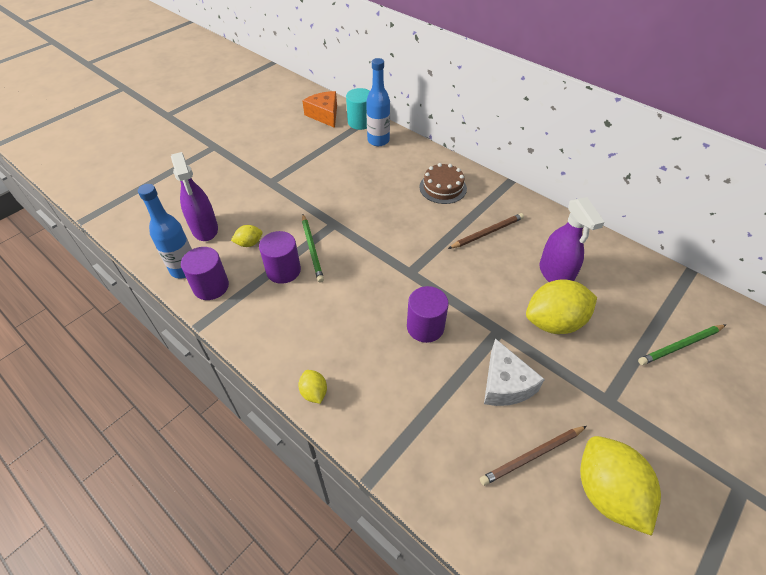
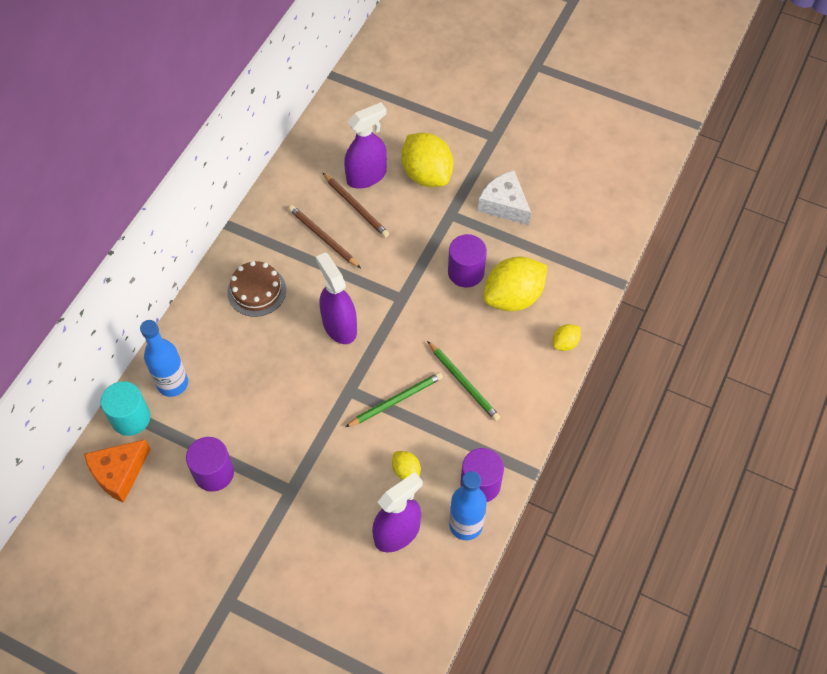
camera: 105 degrees left, 10 degrees up
(283, 270) = (435, 419): purple cylinder -> purple cylinder (214, 473)
(395, 228) = (339, 326): none -> purple spray bottle
(505, 384) = (504, 205): white cheese -> white cheese turned 105 degrees counterclockwise
(532, 456) = (560, 182): brown pencil -> brown pencil (356, 207)
(607, 492) = (570, 138): yellow lemon -> yellow lemon (513, 297)
(680, 346) = (423, 89): green pencil -> green pencil (463, 382)

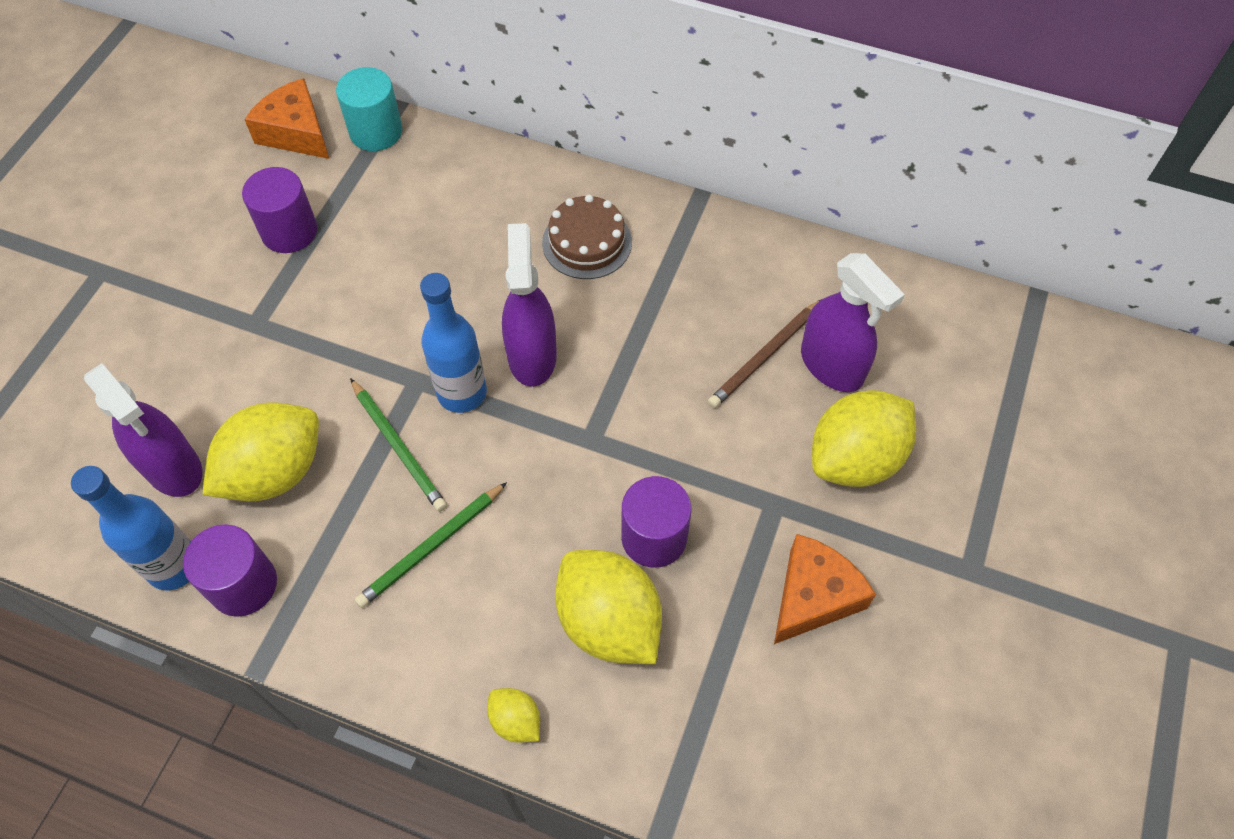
camera: 85 degrees right, 0 degrees up
(173, 383) = (428, 167): blue bottle -> blue bottle (462, 393)
(323, 237) = (696, 316): brown pencil -> none
(339, 326) = (532, 356): purple spray bottle -> purple spray bottle turned 60 degrees counterclockwise
(406, 471) = (275, 472): yellow lemon -> yellow lemon, size x2.12
(504, 205) = (813, 596): white cheese -> orange cheese

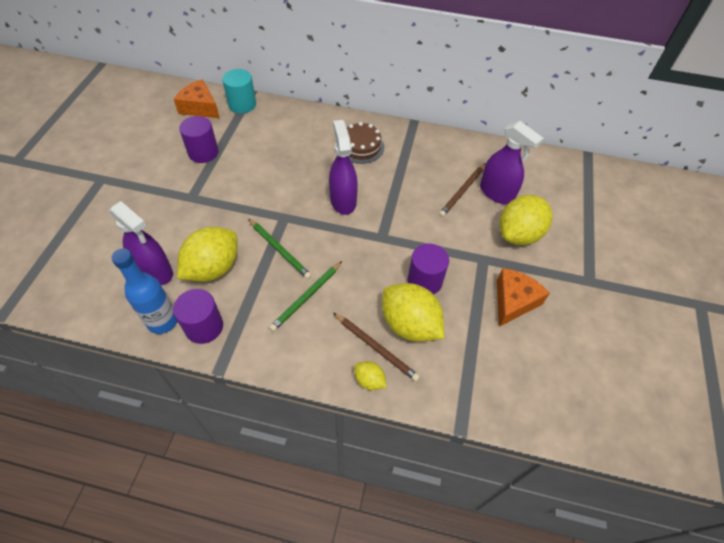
camera: 10 degrees left, 5 degrees down
(462, 393) = (309, 221): blue bottle -> none
(539, 659) = (376, 347): none -> brown pencil

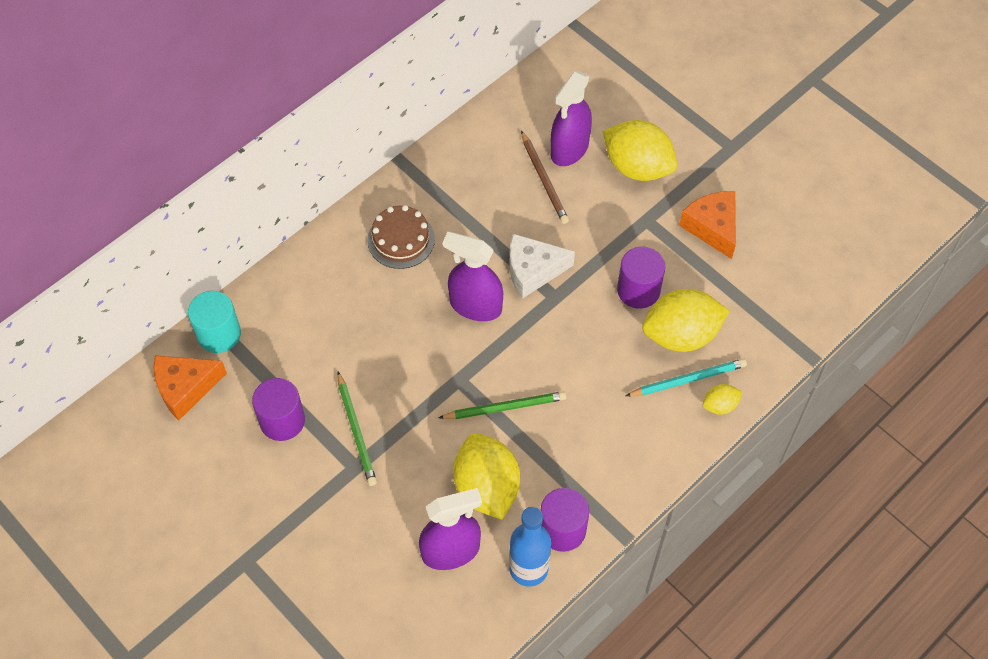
camera: 55 degrees left, 5 degrees up
(306, 297) = (587, 412): green pencil -> green pencil (356, 431)
(376, 347) = (688, 379): brown pencil -> turquoise pencil
(391, 217) = (533, 271): none -> white cheese
(496, 193) = (569, 149): purple spray bottle -> purple spray bottle turned 135 degrees clockwise
(519, 234) = (637, 167): yellow lemon -> yellow lemon turned 45 degrees counterclockwise

